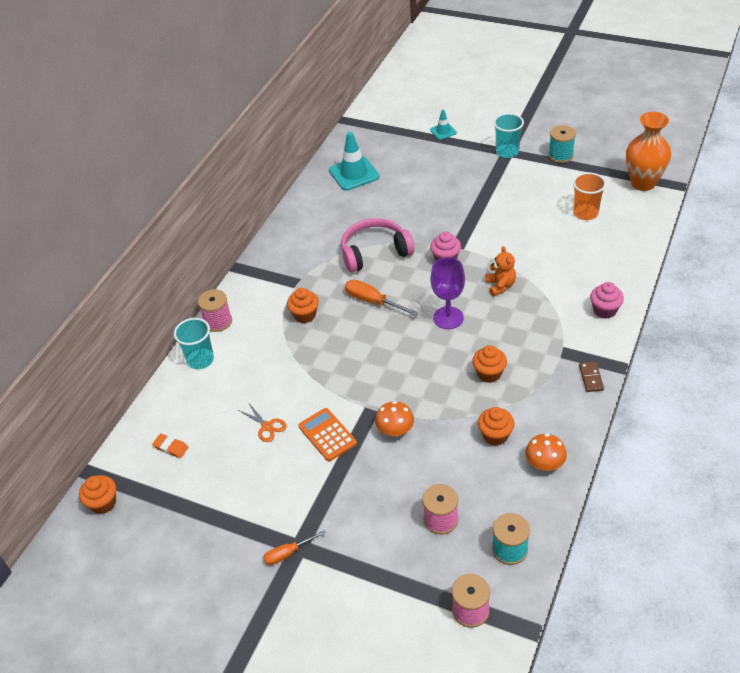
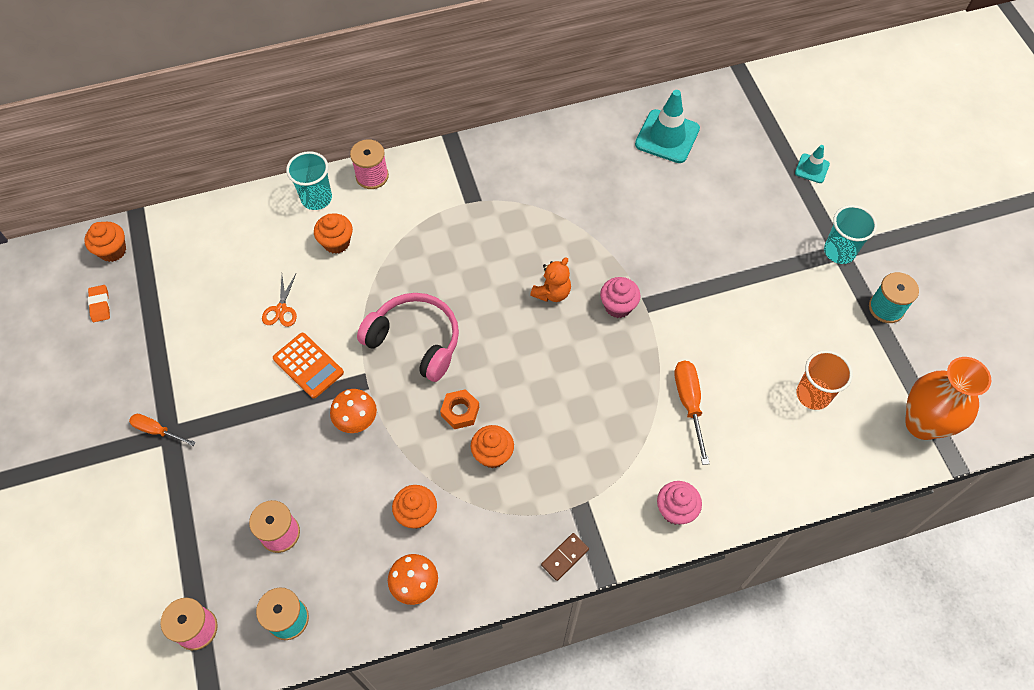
camera: 45 degrees right, 15 degrees up
(171, 447) = (204, 253): orange eraser -> orange eraser (100, 305)
(305, 315) = (437, 239): orange cupcake -> orange cupcake (336, 242)
(327, 435) = (308, 366): orange calculator -> orange calculator turned 120 degrees clockwise
(372, 301) = (503, 283): orange screwdriver -> orange screwdriver (689, 404)
(374, 252) = (571, 236): pink headphones -> pink headphones (415, 341)
(443, 373) = (460, 411): none -> orange nut
(448, 318) = (537, 365): purple goblet -> none
(500, 286) = (624, 383): orange teddy bear -> orange teddy bear (552, 292)

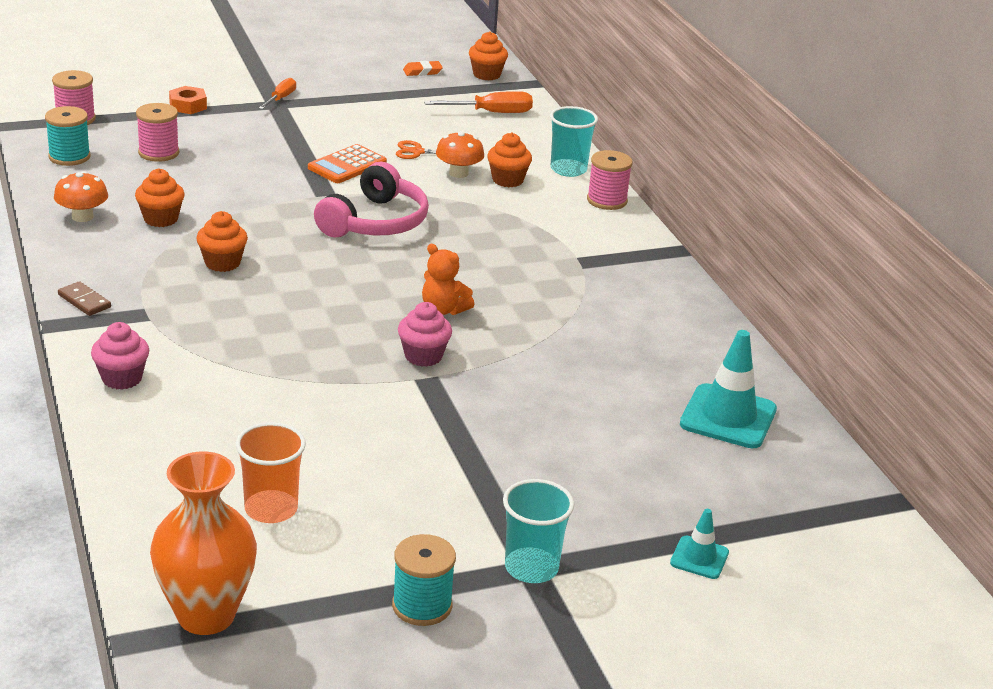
camera: 85 degrees right, 30 degrees down
(356, 419) = (279, 189): orange mushroom -> orange mushroom (458, 173)
(460, 411) = (280, 245): orange nut -> orange nut (188, 106)
(689, 404) = (270, 400): orange screwdriver -> orange screwdriver (491, 113)

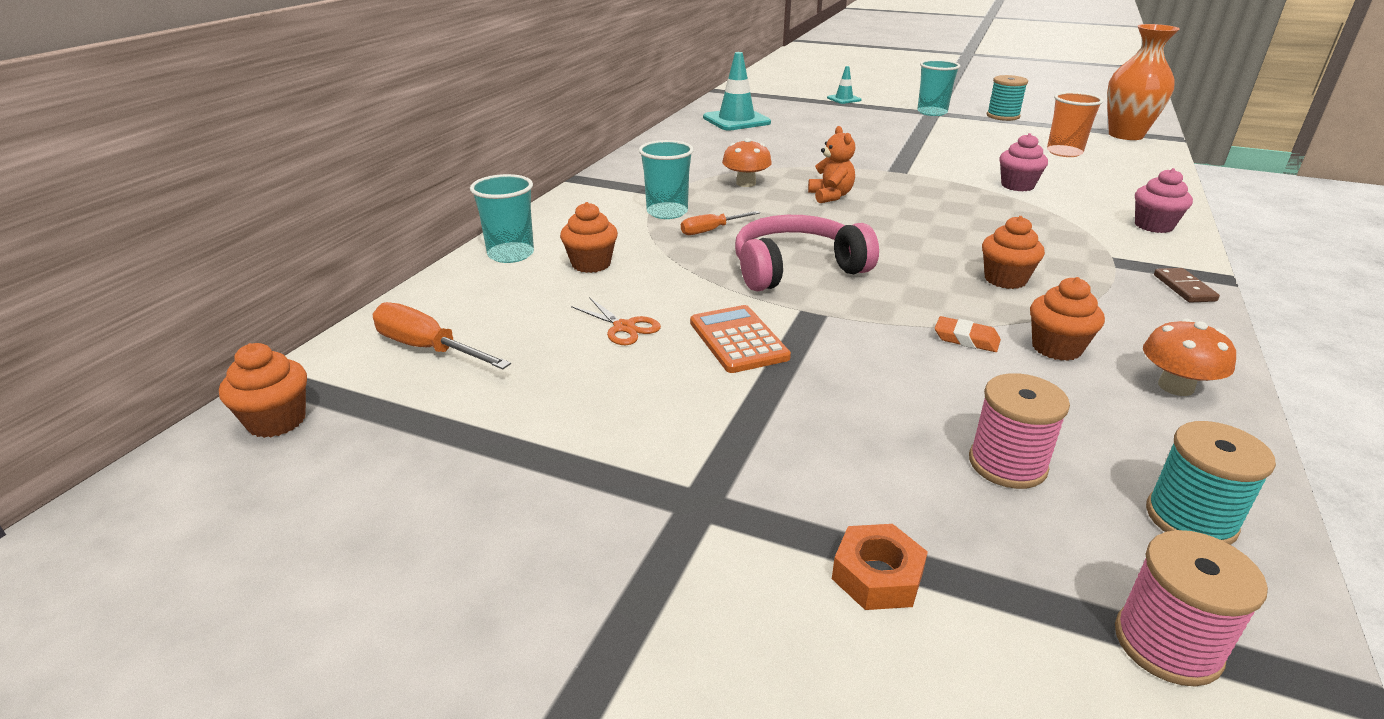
camera: 135 degrees left, 0 degrees up
(280, 98) = (676, 514): orange screwdriver -> orange screwdriver (711, 230)
(347, 165) = (738, 340): orange calculator -> orange calculator turned 105 degrees counterclockwise
(422, 71) = (343, 475): orange eraser -> orange eraser (966, 339)
(423, 356) = (884, 180): pink cupcake -> pink cupcake (1017, 186)
(458, 173) = (625, 287): orange mushroom -> orange mushroom (746, 183)
(541, 240) = (667, 212): none -> turquoise cup
(607, 200) = (544, 221): pink spool -> none

